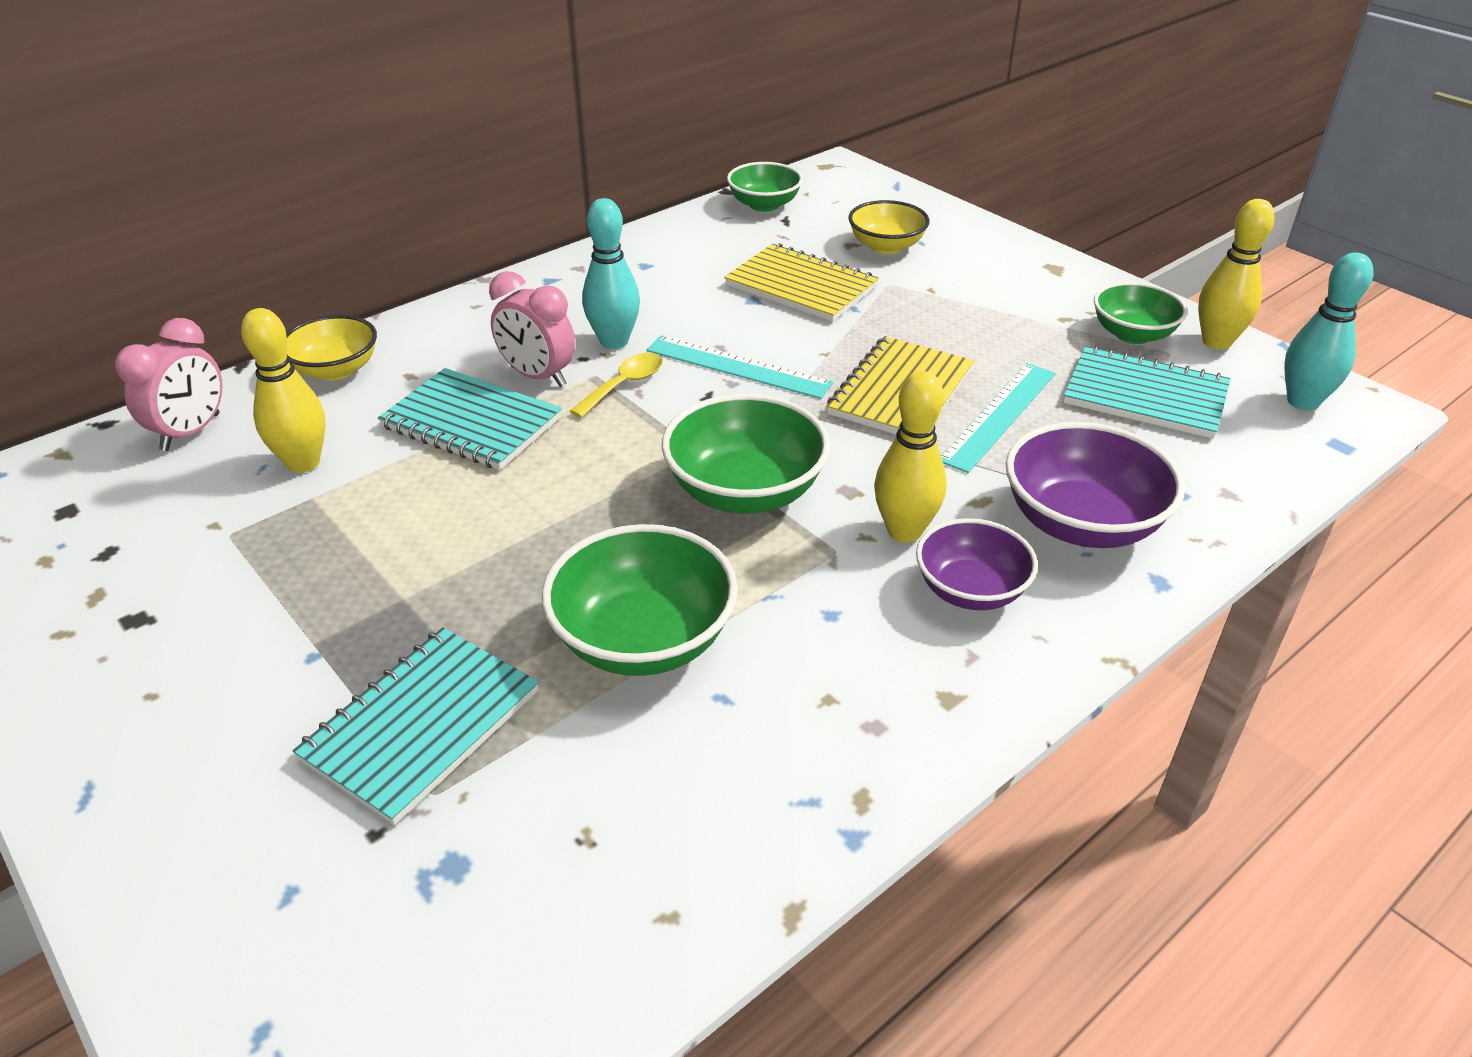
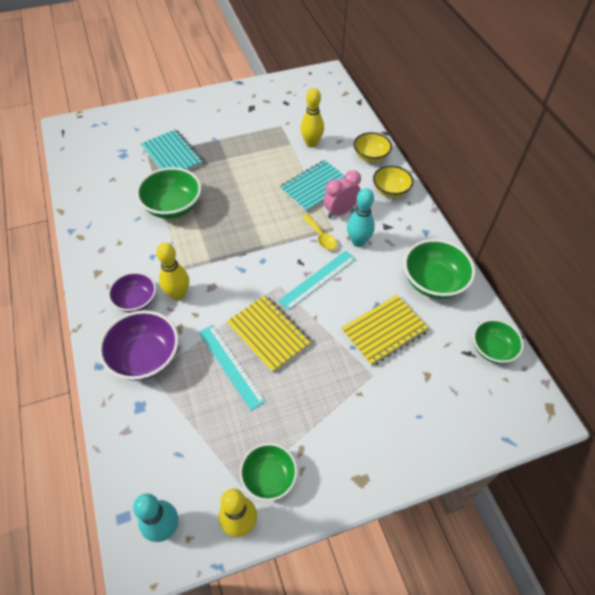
camera: 110 degrees right, 15 degrees up
(191, 432) = (343, 120): pink clock -> none
(745, 491) = (229, 254): green bowl -> green bowl (433, 282)
(886, 246) = (418, 393): yellow bowl -> yellow bowl (390, 190)
(1145, 396) = (211, 443): turquoise notebook -> none

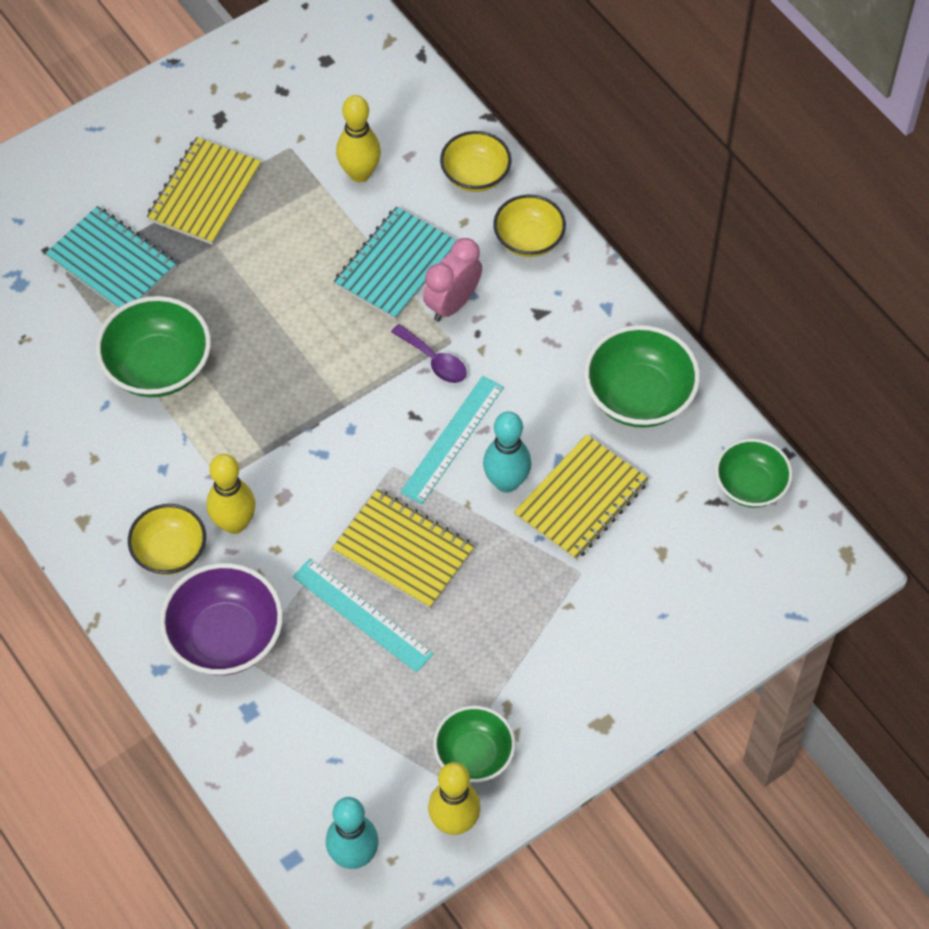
camera: 15 degrees left, 5 degrees up
(136, 300) = (170, 551): purple bowl -> yellow bowl
(231, 136) = (205, 193): none -> yellow notebook
(321, 237) = (434, 360): yellow spoon -> purple spoon
(358, 242) = (499, 354): turquoise bowling pin -> turquoise bowling pin (506, 482)

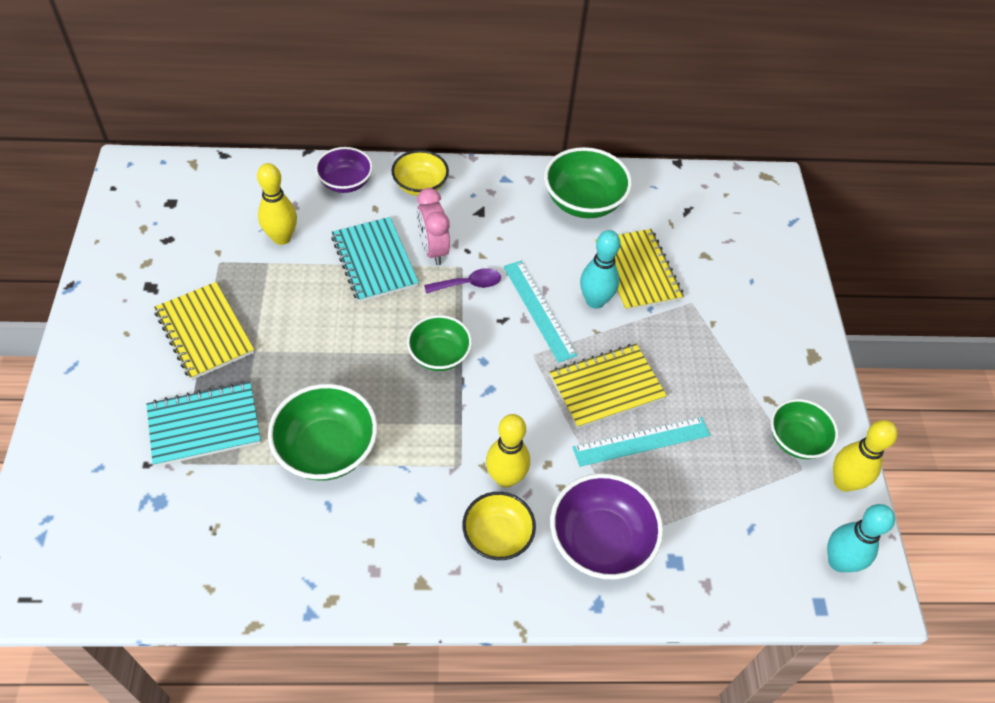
camera: 60 degrees left, 5 degrees down
(475, 175) = (345, 182): yellow bowl -> purple bowl
(750, 485) = (688, 189): green bowl -> green bowl (439, 355)

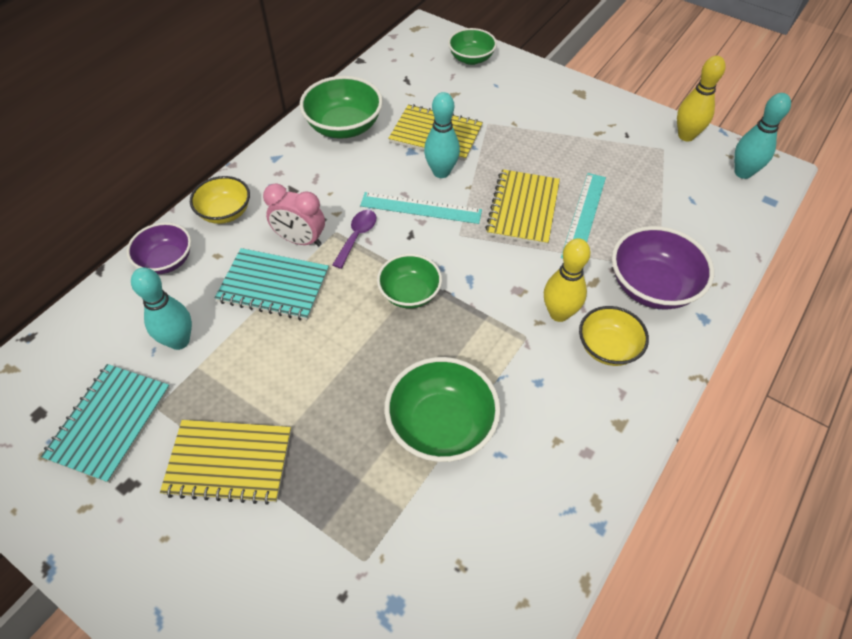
camera: 50 degrees left, 0 degrees up
(204, 425) = (338, 517): turquoise notebook -> turquoise notebook (110, 423)
(281, 237) = (179, 341): yellow bowling pin -> turquoise bowling pin
(796, 440) = (639, 138): green bowl -> green bowl (471, 58)

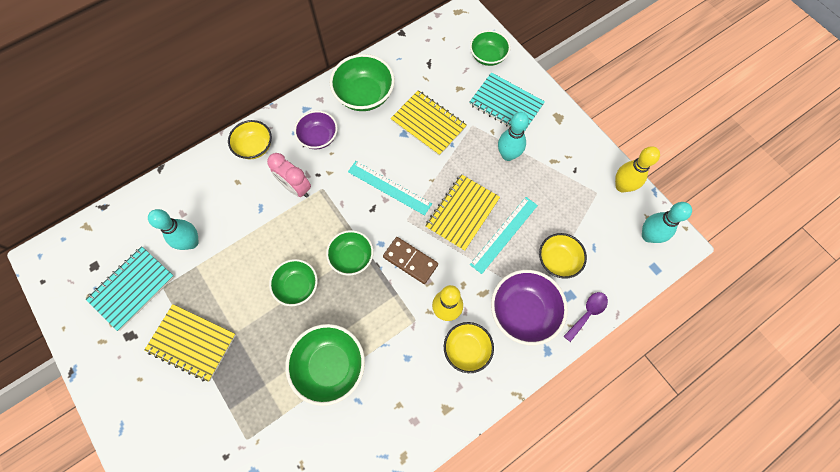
camera: 20 degrees right, 15 degrees up
(166, 261) = (203, 175): purple bowl -> purple bowl (318, 137)
(274, 286) = (265, 220): turquoise notebook -> turquoise notebook (506, 104)
(352, 347) = (297, 286): none -> green bowl
(357, 236) = (335, 197): purple spoon -> purple spoon (587, 313)
(441, 172) = (417, 160): turquoise bowling pin -> turquoise bowling pin (508, 155)
(486, 275) = (410, 261): none -> brown domino
(660, 223) = (558, 260): none -> yellow bowl

